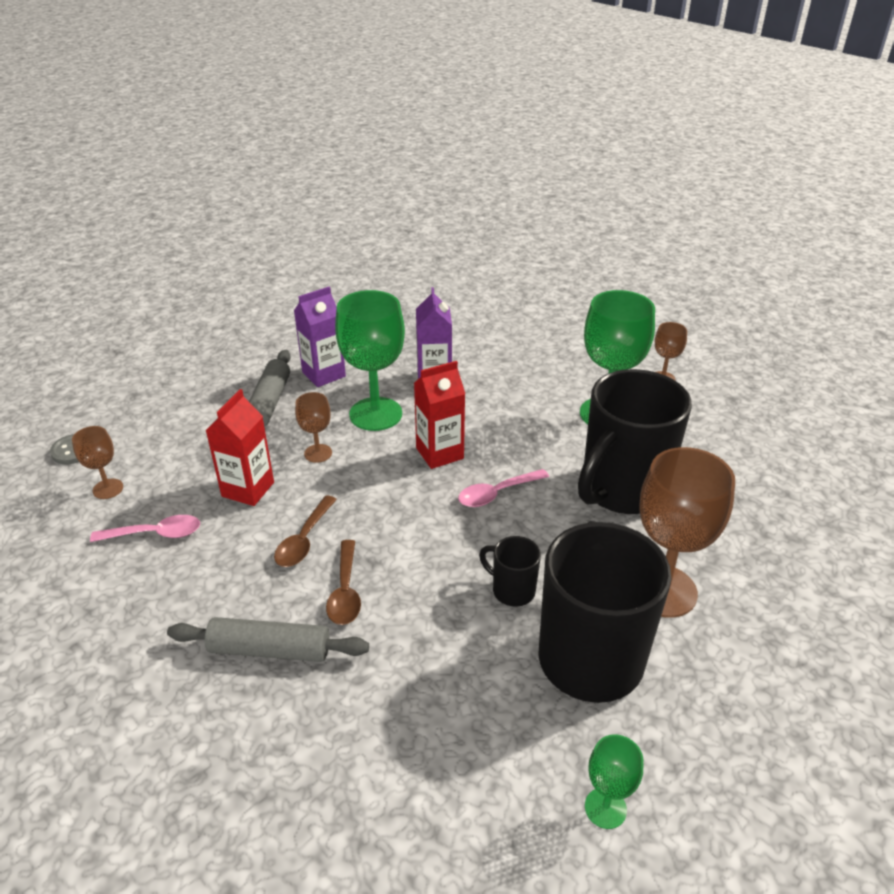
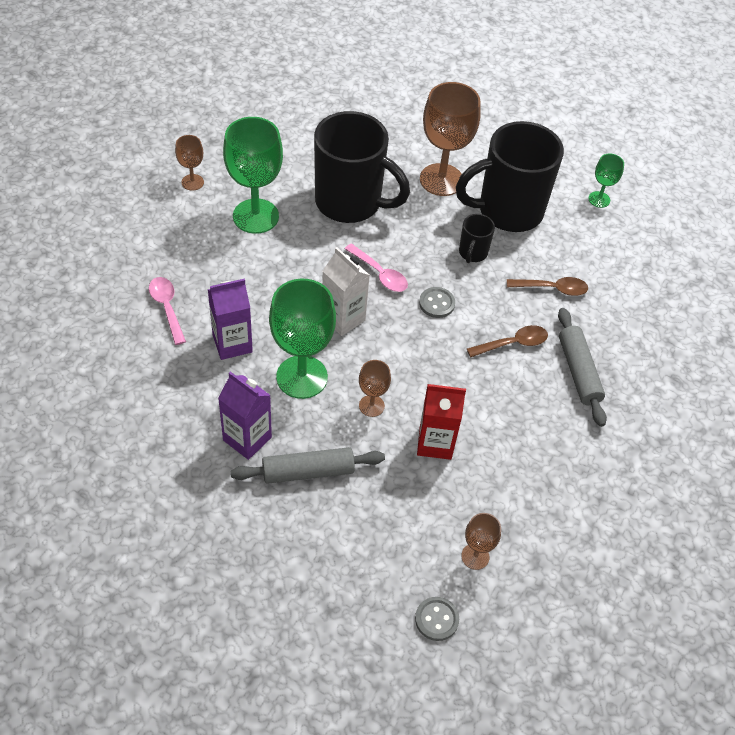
camera: 110 degrees left, 15 degrees up
(155, 534) = (510, 490): pink spoon -> pink spoon (167, 308)
(304, 540) = (475, 383): brown spoon -> brown spoon (552, 289)
(435, 533) = (436, 303): none -> grey button
(439, 453) = (343, 318): red carton -> white carton

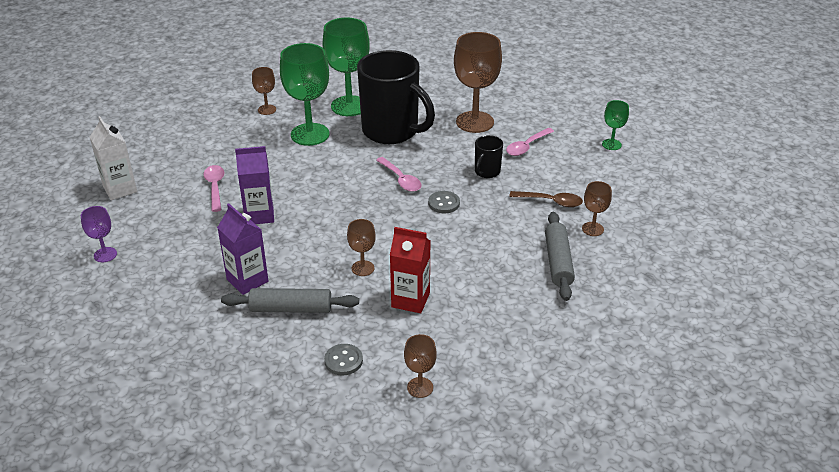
camera: 15 degrees right, 15 degrees down
(68, 422) = (105, 255): none -> purple goblet
(302, 377) = (309, 243): green goblet -> green goblet (349, 106)
(343, 318) = (359, 206): white carton -> white carton (120, 189)
(436, 619) = (368, 431): grey button -> grey button (343, 361)
(508, 211) = (526, 146): black mug -> pink spoon
(513, 343) = (503, 237): brown spoon -> none
(604, 322) = (592, 229): none -> brown goblet

